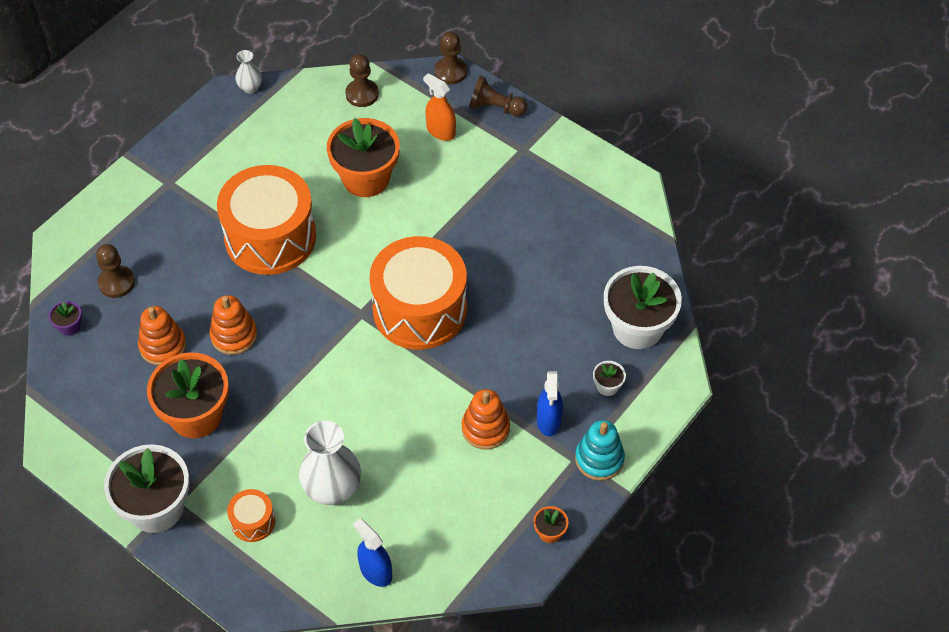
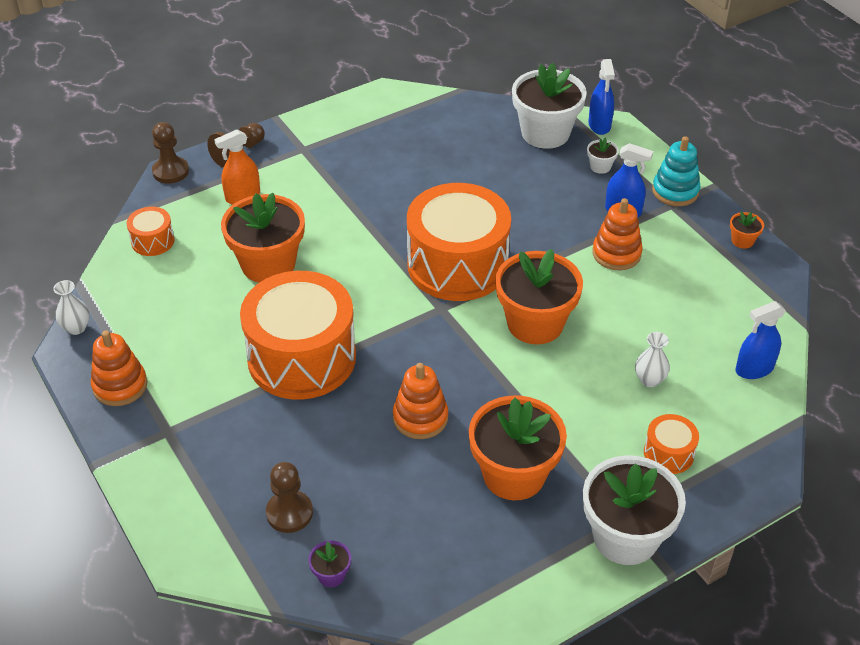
camera: 70 degrees left, 10 degrees down
(163, 346) = (405, 486): orange stacking toy -> orange stacking toy (120, 386)
(332, 489) = (649, 380): white vase -> white vase, size x0.51
(362, 94) = (153, 241): brown pawn -> orange drum
(369, 387) = (535, 323): none -> orange flower pot
(673, 370) = (599, 125): none -> blue spray bottle

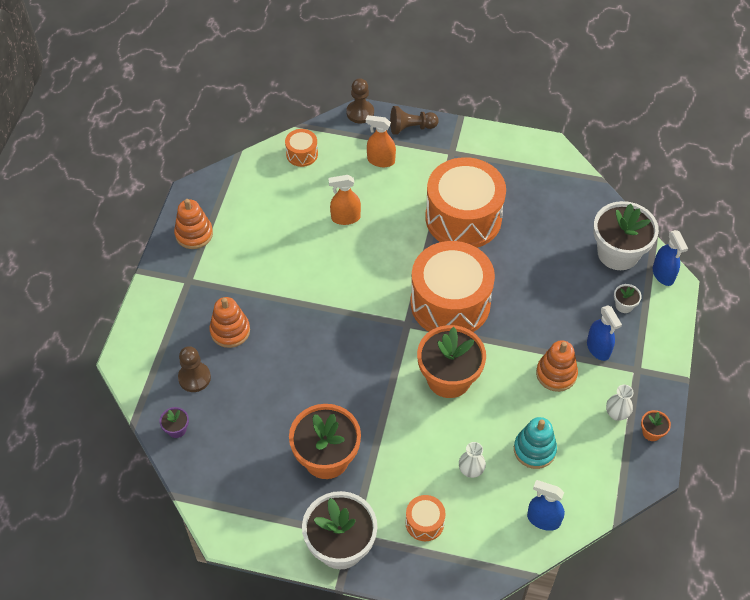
camera: 45 degrees right, 10 degrees up
(76, 328) = (209, 181): white vase -> white vase (616, 414)
(268, 264) = (345, 218): orange flower pot -> orange spray bottle
(302, 357) = (298, 292): orange drum -> orange drum (463, 218)
(420, 418) = (317, 381): orange stacking toy -> orange stacking toy (230, 331)
(599, 125) = (663, 274): blue spray bottle -> blue spray bottle turned 60 degrees counterclockwise
(675, 191) = (652, 362): turquoise stacking toy -> turquoise stacking toy (534, 450)

